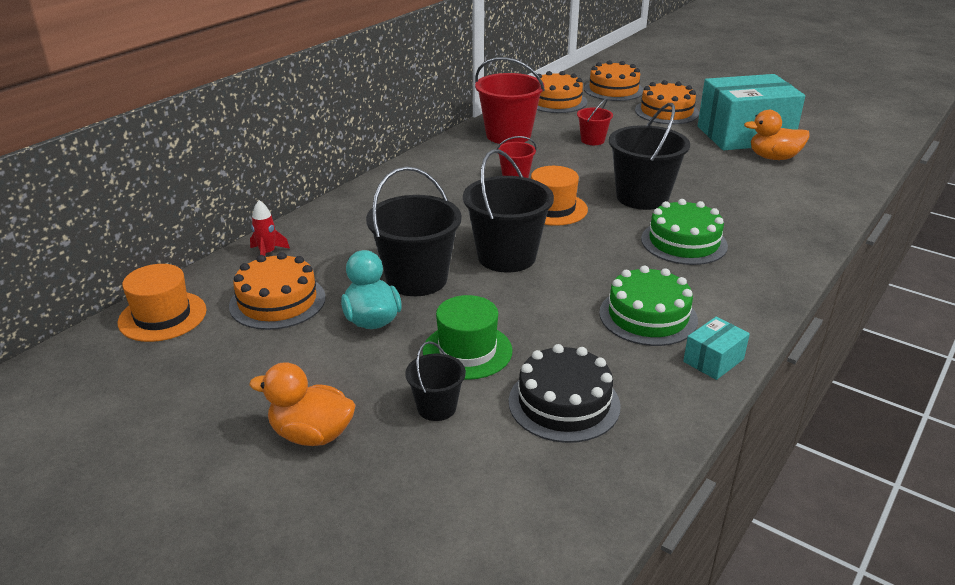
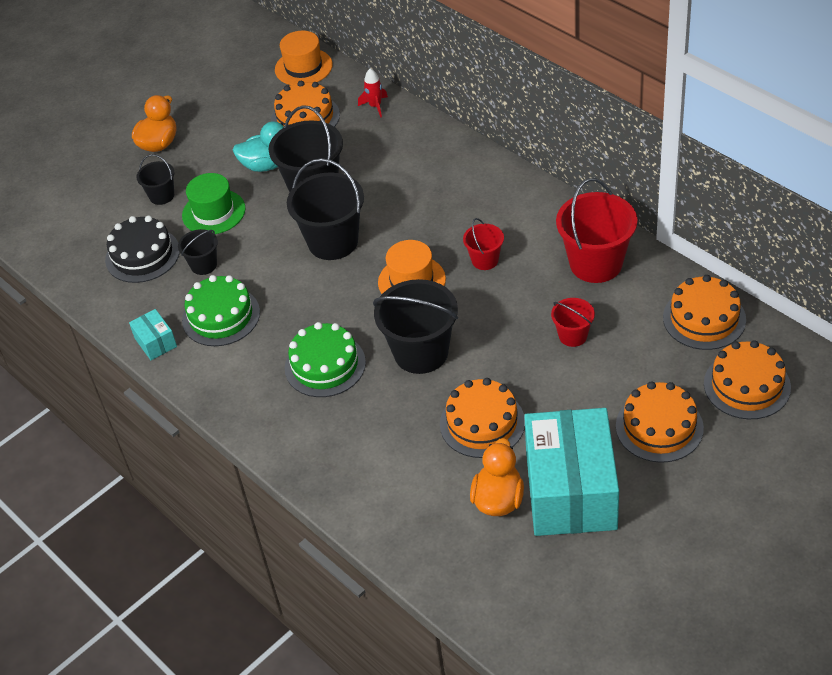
camera: 105 degrees right, 15 degrees up
(568, 343) = (203, 265): none -> black bucket
(704, 167) = (482, 423): none -> orange cake

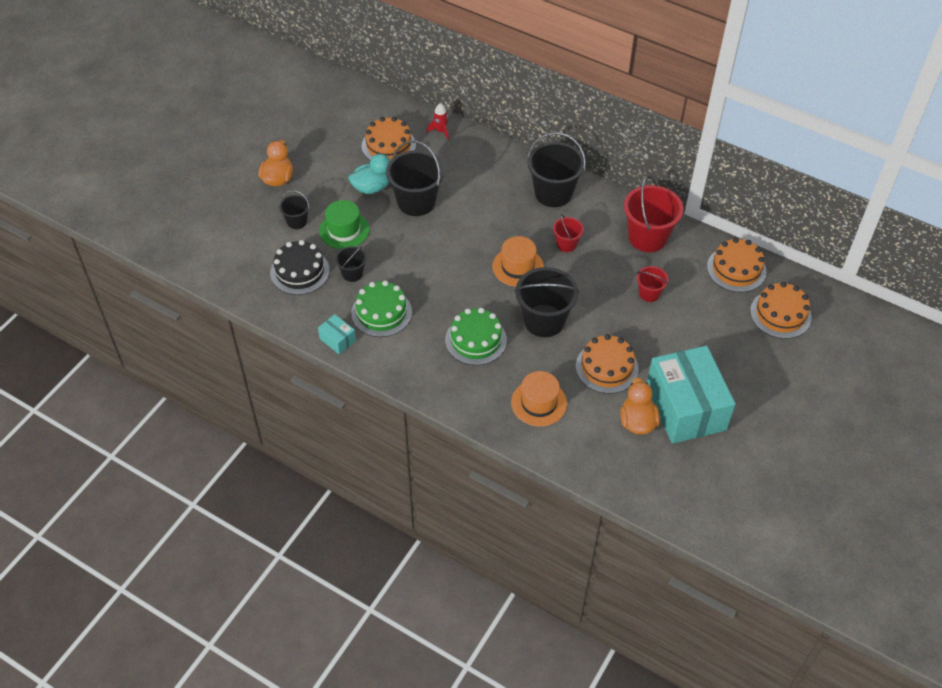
camera: 20 degrees left, 5 degrees up
(303, 67) = (372, 104): orange hat -> orange hat (539, 403)
(333, 242) = (447, 243): black bucket -> black bucket (553, 193)
(659, 427) = (731, 352): orange cake -> none

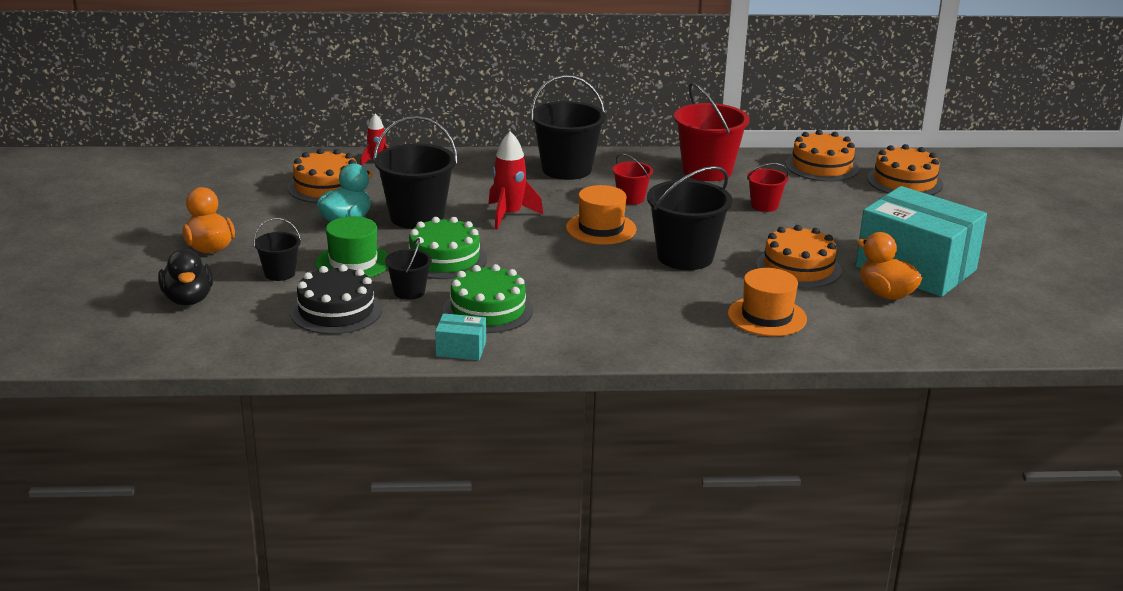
camera: 35 degrees left, 25 degrees down
(233, 222) = (188, 299): none -> black duck
(473, 226) = (509, 215): none -> red rocket
(476, 340) = (630, 294): green cake -> green cake (444, 259)

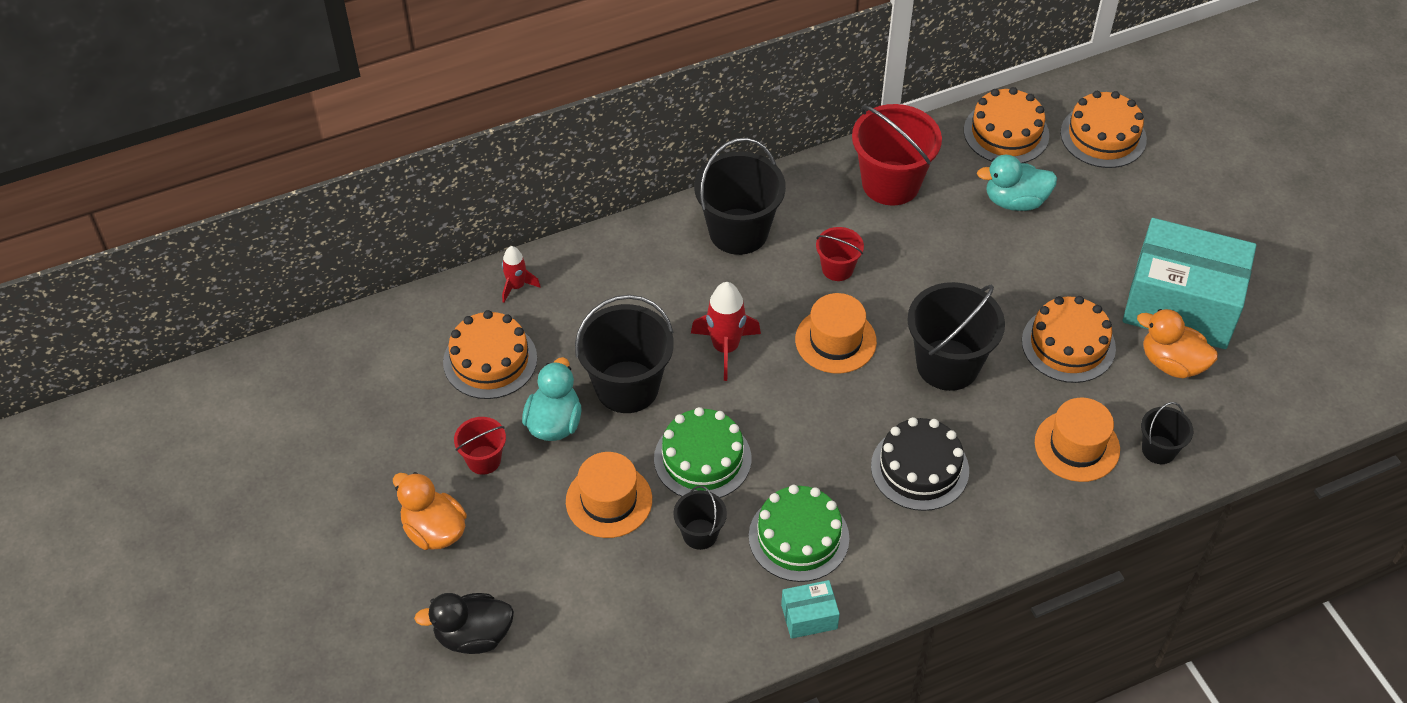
camera: 20 degrees left, 25 degrees up
(188, 299) = (473, 636): black duck -> black duck turned 120 degrees clockwise
(279, 273) = (542, 550): black bucket -> black bucket (1158, 450)
(336, 311) = (644, 597): black cake -> black cake (919, 468)
(353, 262) = (609, 500): green hat -> orange hat
(764, 206) = (982, 235): red bucket -> red bucket (483, 460)
(805, 196) = (1015, 201): none -> turquoise duck

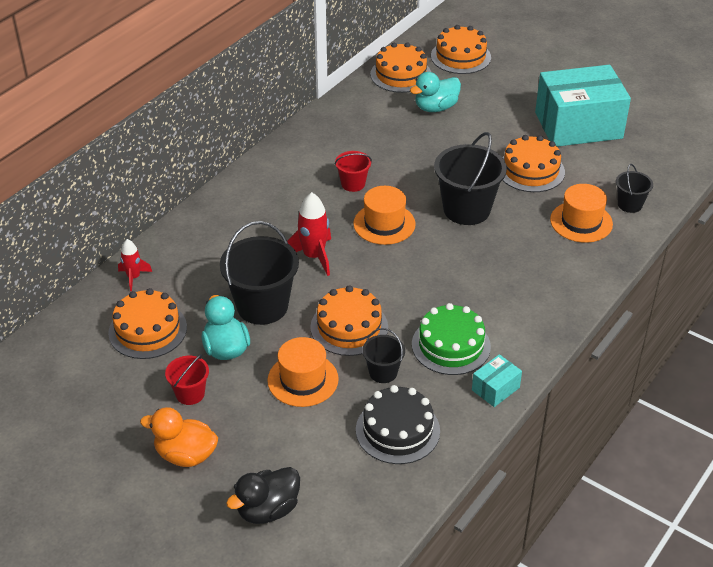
camera: 30 degrees left, 10 degrees down
(702, 459) = (349, 327): green cake -> orange cake
(738, 231) = (270, 187): black bucket -> none
(891, 183) = (350, 125): red bucket -> none
(919, 468) = (496, 273): black cake -> black cake (397, 430)
(1171, 363) = (598, 157): orange duck -> none

